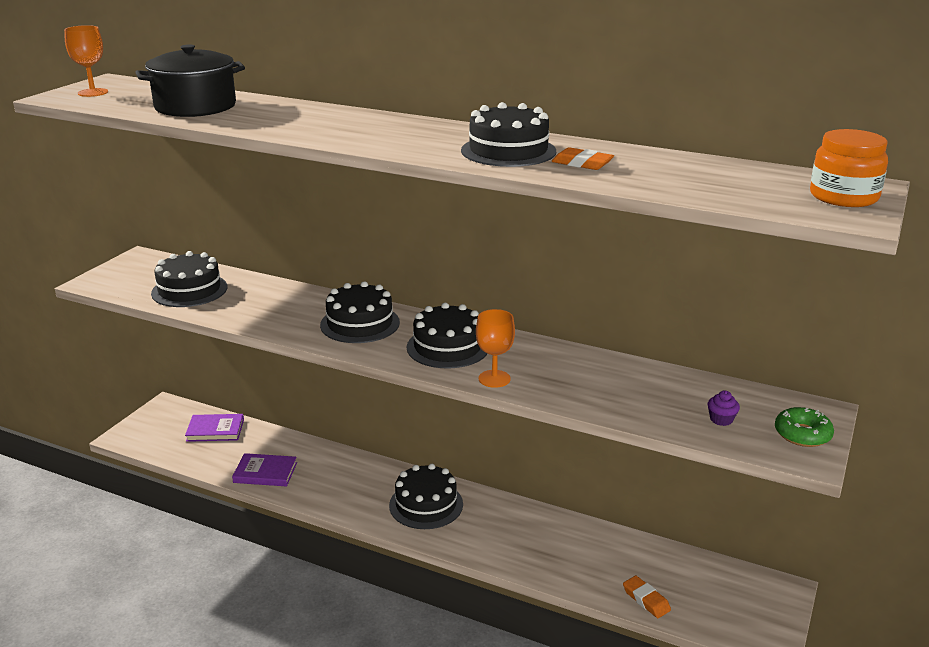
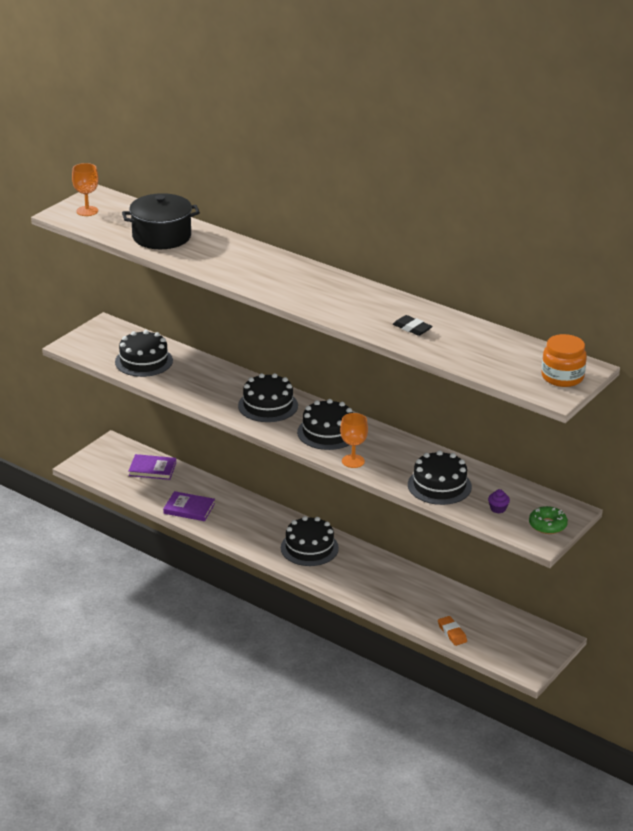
camera: 10 degrees right, 5 degrees up
(508, 151) = (368, 310): black cake -> black cake (439, 485)
(582, 164) = (412, 328): orange eraser -> black eraser

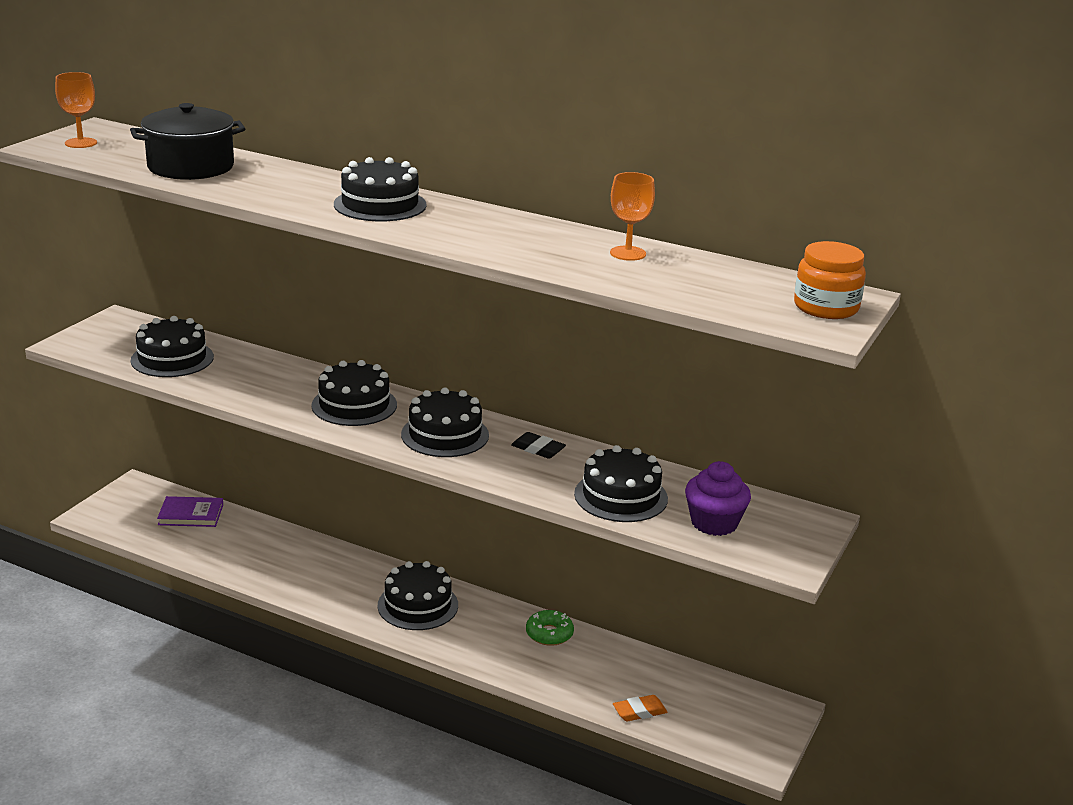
camera: 10 degrees left, 5 degrees down
(189, 508) = (244, 563): purple book -> none
(286, 276) = (380, 205): none -> black cake
(353, 461) = (489, 470): orange goblet -> orange goblet (628, 253)
(412, 328) = (580, 257): black eraser -> black eraser (538, 449)
(452, 633) = (639, 711): orange eraser -> orange eraser turned 75 degrees counterclockwise
(498, 509) = (714, 523): purple cupcake -> purple cupcake, size x2.04
(547, 525) = (792, 541): green donut -> green donut (549, 634)

